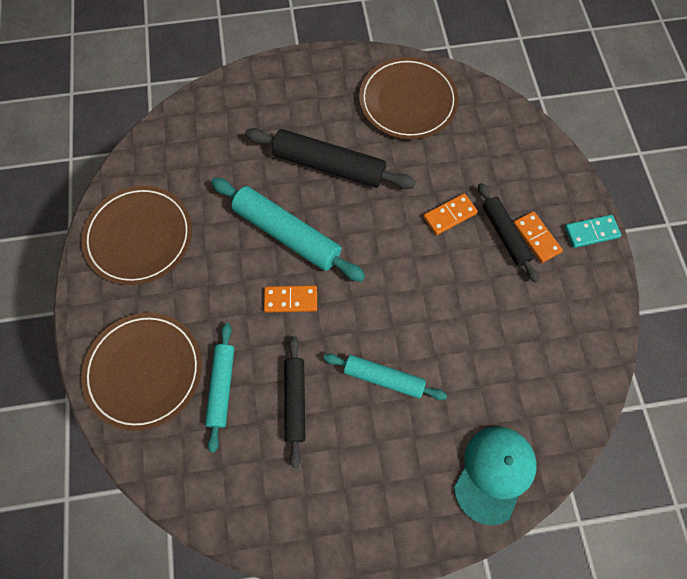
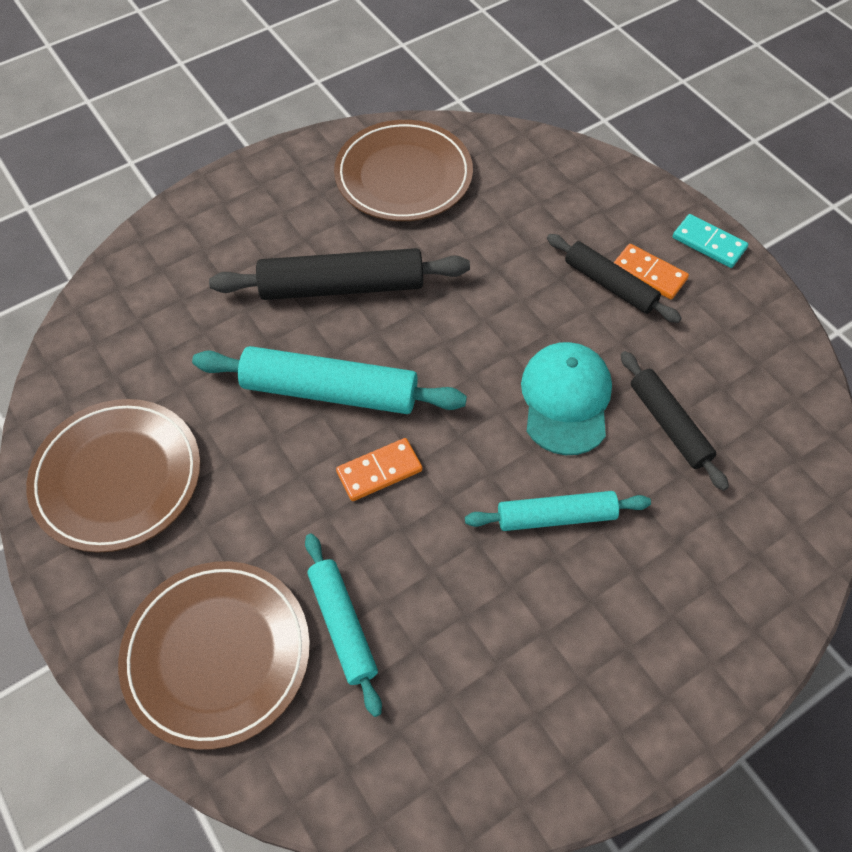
camera: 25 degrees left, 10 degrees down
(295, 401) = (455, 598): black rolling pin -> black rolling pin (669, 425)
(449, 215) = (530, 288): orange domino -> none
(494, 473) = (758, 570): turquoise cap -> turquoise cap (566, 399)
(591, 232) = (708, 243): turquoise domino -> turquoise domino turned 75 degrees clockwise

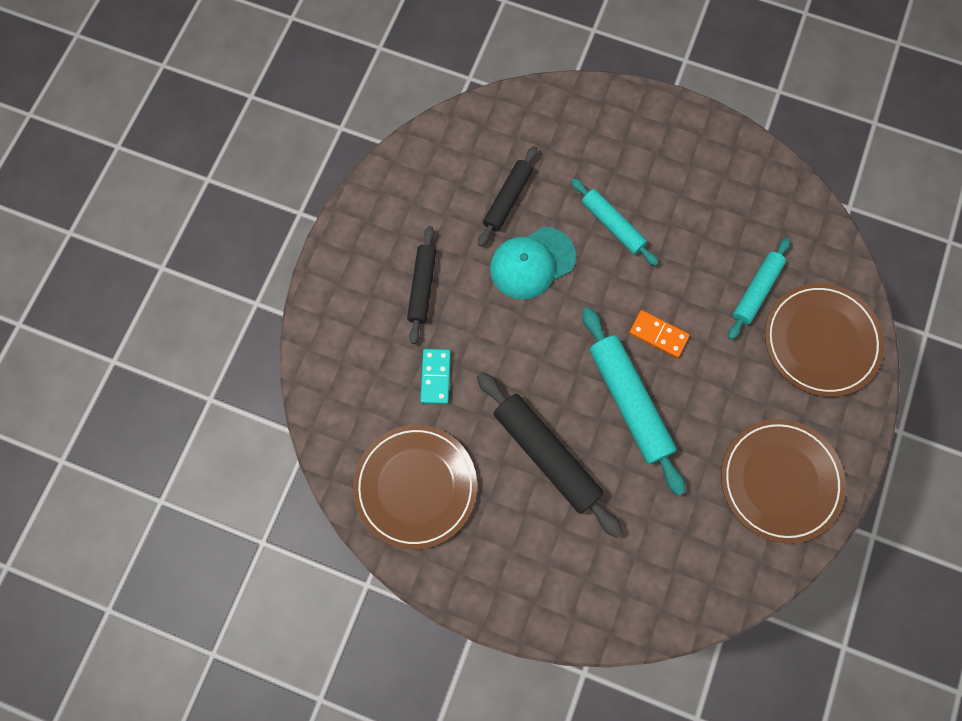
camera: 125 degrees left, 15 degrees up
(649, 274) = (395, 268): orange domino -> none
(708, 243) = (342, 246): turquoise domino -> turquoise domino (436, 377)

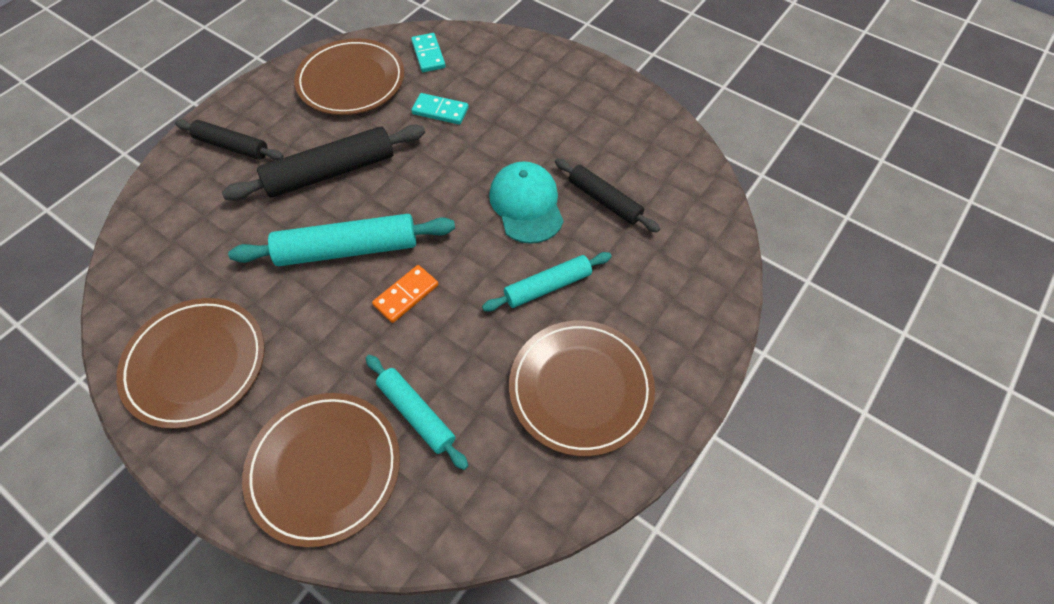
camera: 105 degrees right, 15 degrees down
(353, 418) = (428, 54): none -> turquoise domino
(422, 287) = (530, 118): black rolling pin -> black rolling pin (232, 146)
(694, 181) = (580, 389): none -> brown plate

